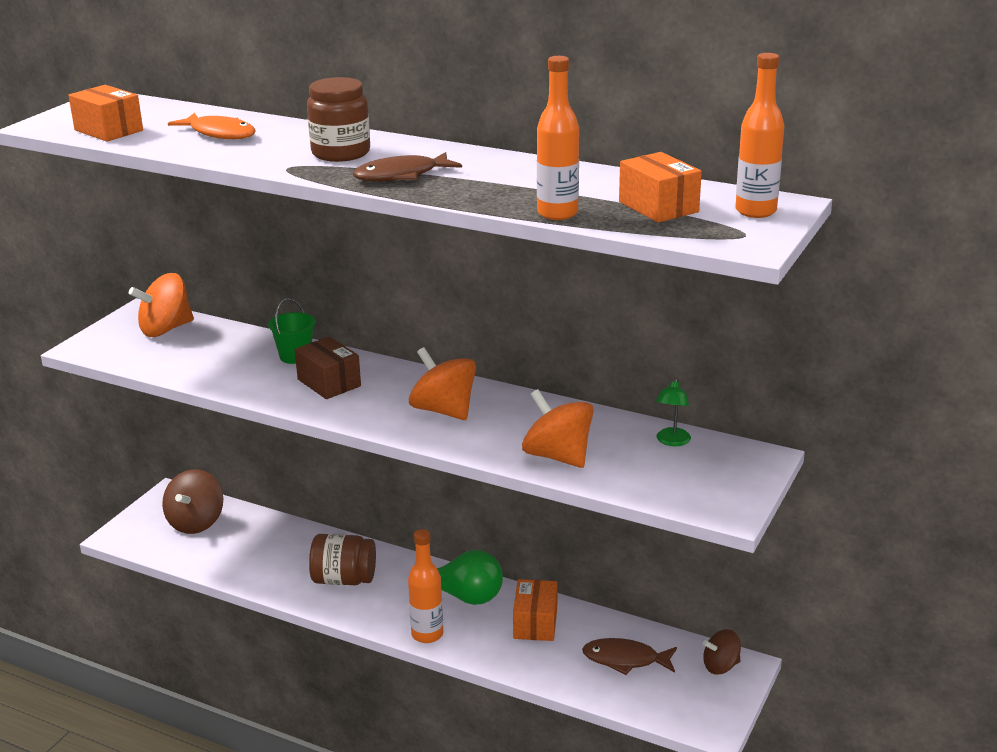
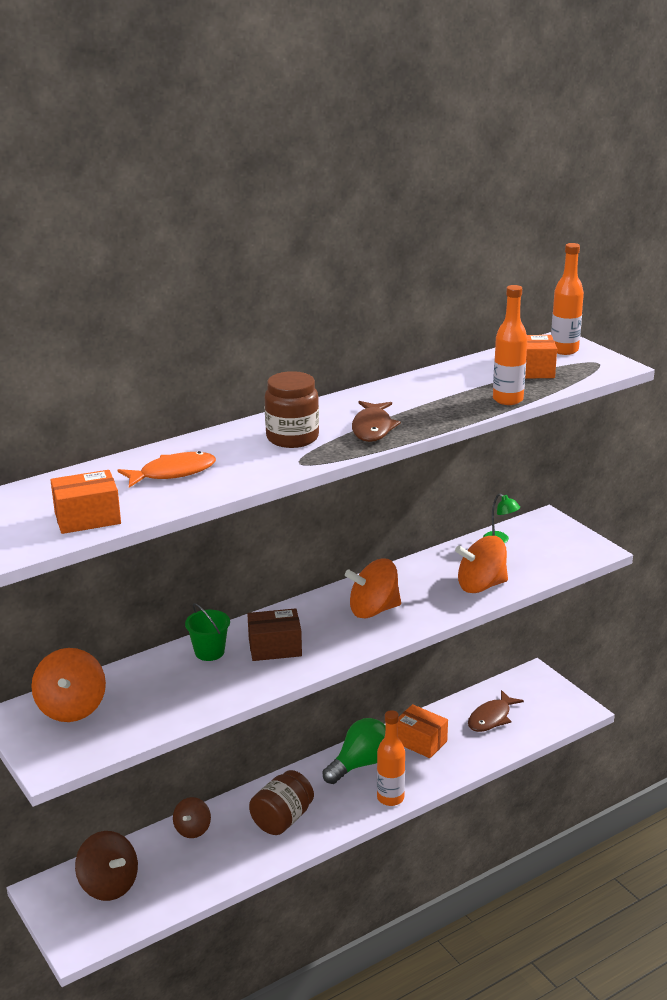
camera: 60 degrees left, 0 degrees up
(720, 666) = (527, 682): brown spinning top -> brown spinning top (192, 829)

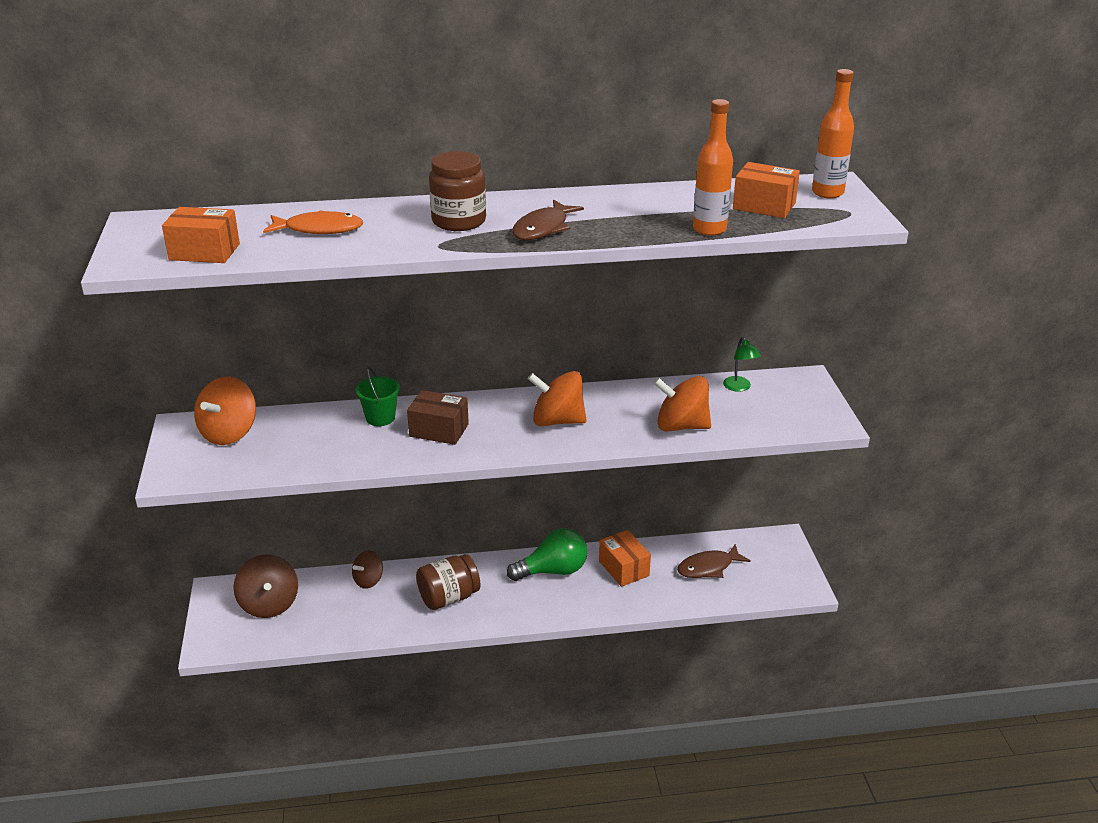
camera: 25 degrees right, 5 degrees up
(390, 798) = (557, 611): orange bottle -> none

